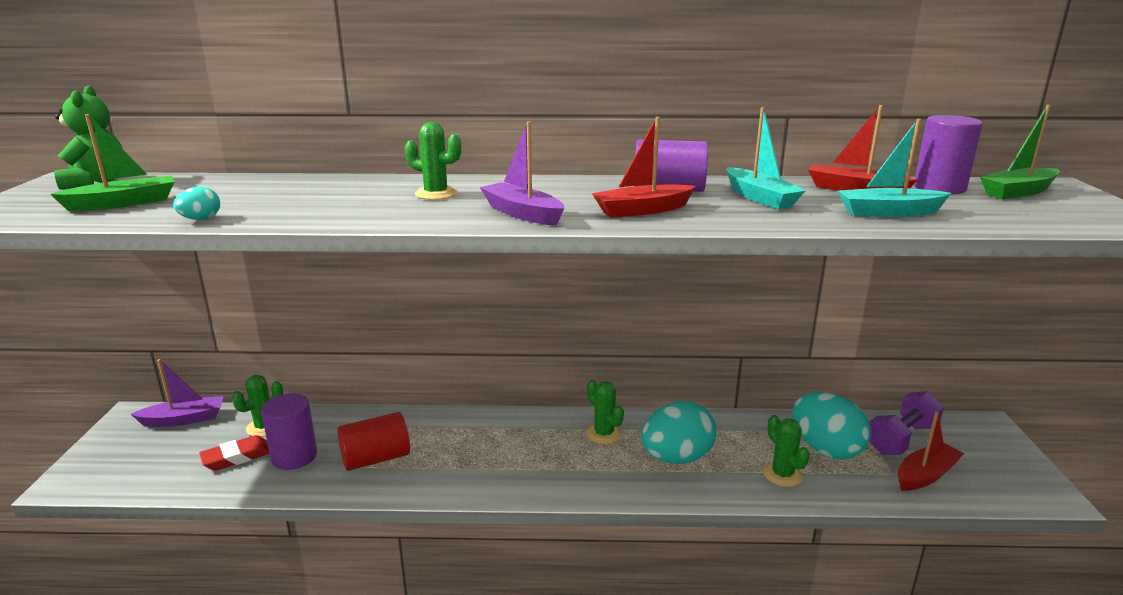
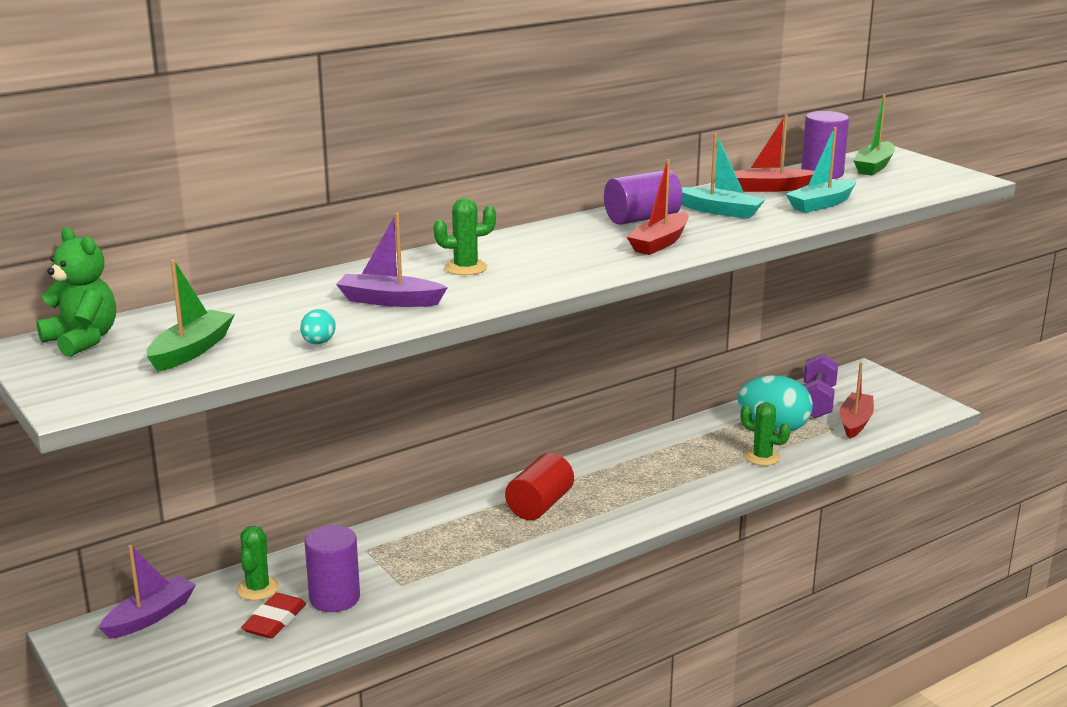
camera: 35 degrees left, 0 degrees up
(376, 458) = (418, 569): red cylinder -> red cylinder (539, 505)
(522, 213) = (578, 268): purple boat -> purple boat (389, 301)
(604, 434) = (593, 477): green cactus -> none
(676, 458) = (673, 474): turquoise egg -> none

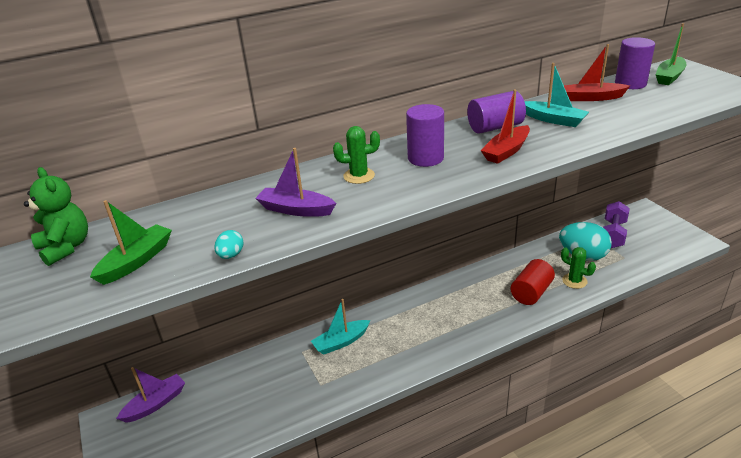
camera: 10 degrees right, 10 degrees up
(258, 588) = (227, 383): green cactus -> none
(274, 621) = (232, 413): red eraser -> none
(334, 598) = (275, 394): purple cylinder -> purple cylinder (425, 158)
(539, 505) = (420, 318): red cylinder -> red cylinder (531, 292)
(821, 204) = (631, 113): turquoise boat -> turquoise boat (341, 342)
(855, 422) = (640, 252): red boat -> none

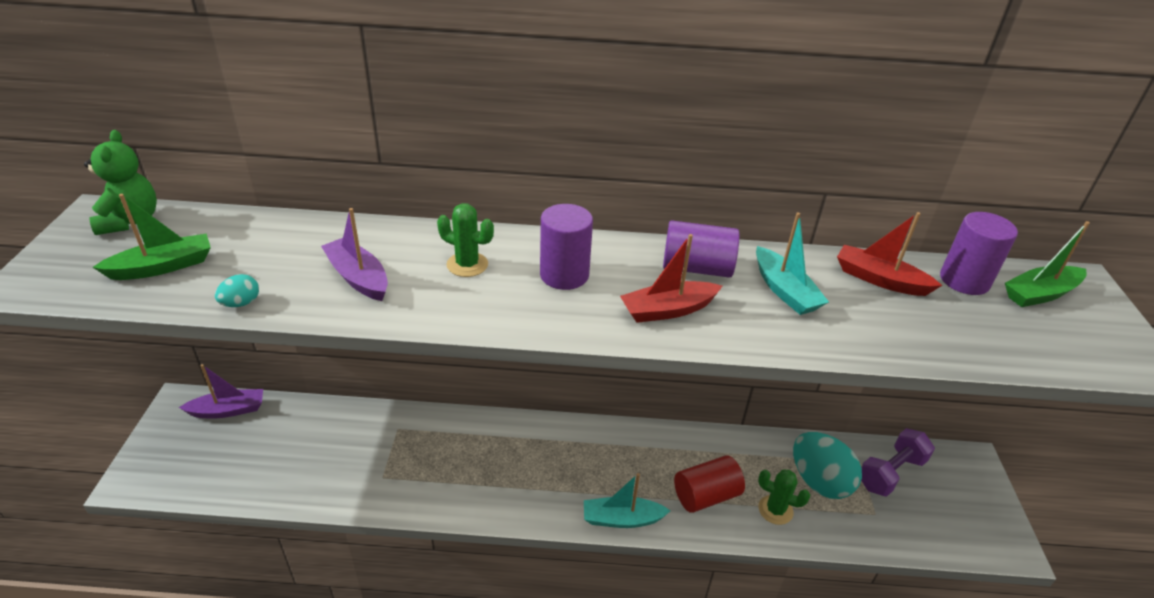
camera: 25 degrees right, 5 degrees up
(341, 342) = (444, 439): turquoise boat -> turquoise boat (622, 519)
(574, 281) = (775, 510): green cactus -> green cactus turned 45 degrees counterclockwise

